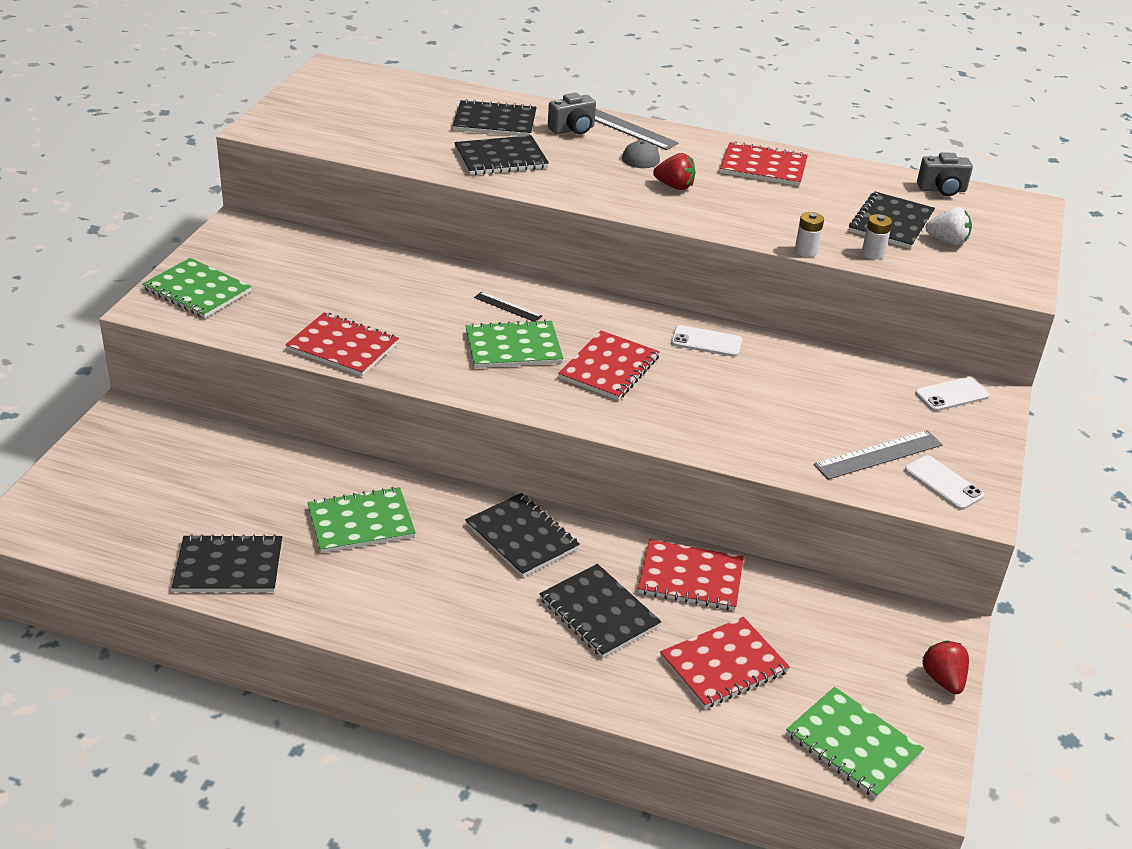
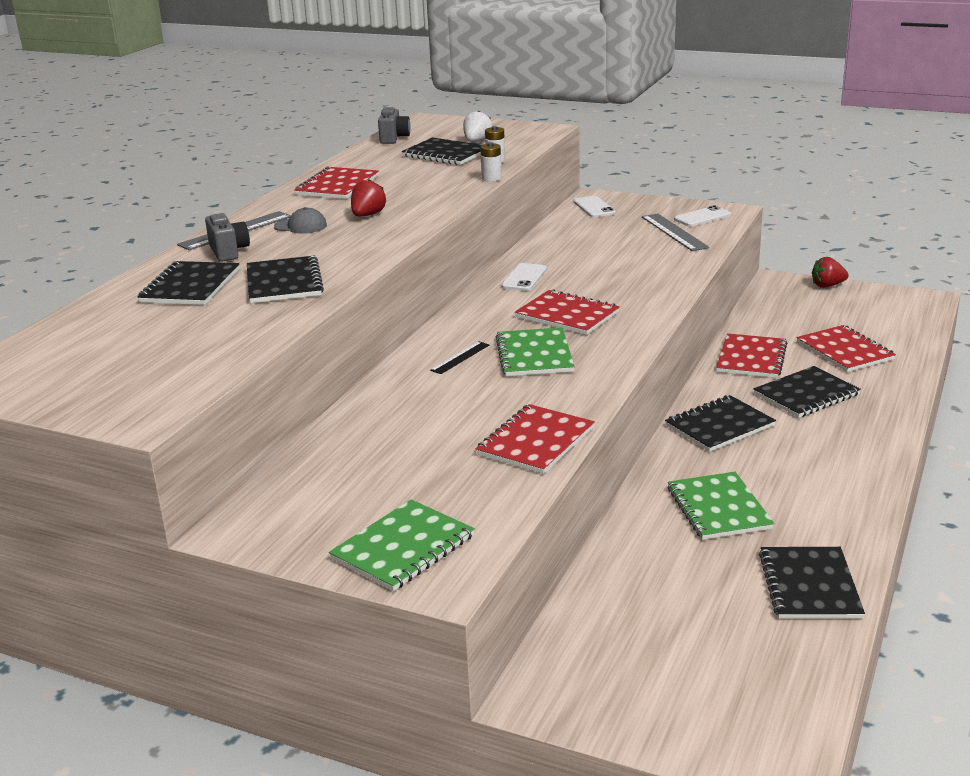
camera: 80 degrees left, 10 degrees down
(853, 744) = (901, 315): green notebook -> none

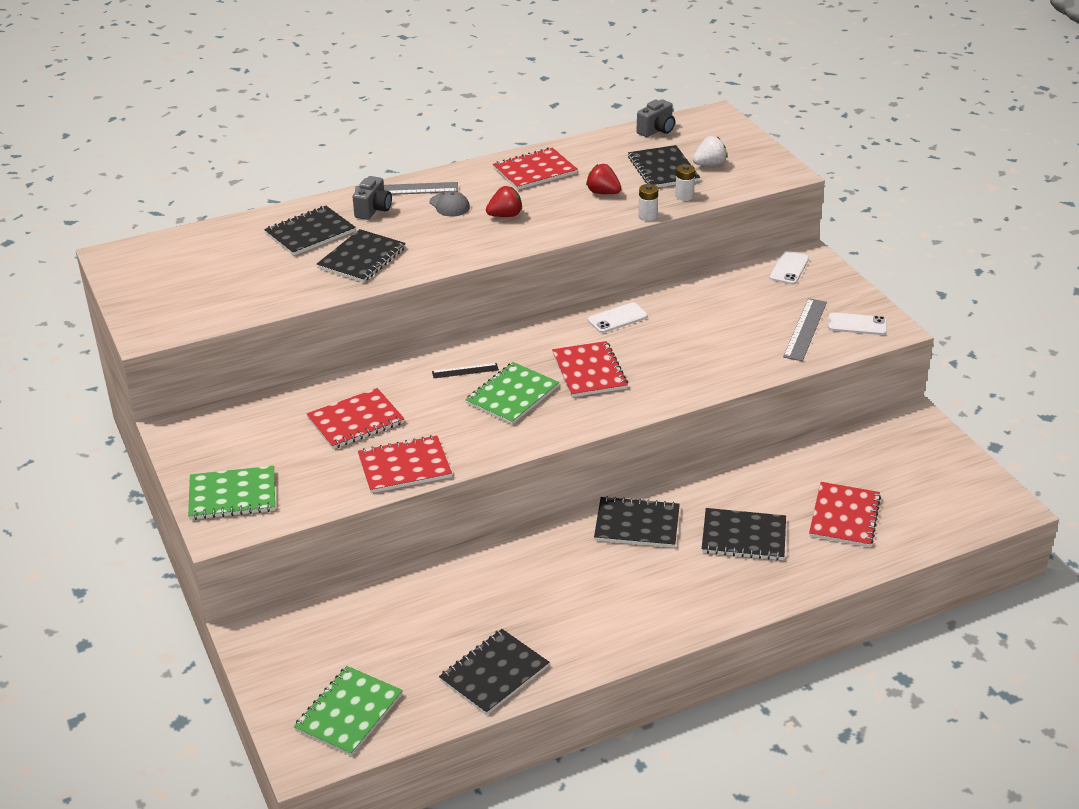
camera: 40 degrees right, 10 degrees up
(718, 508) = (530, 585): green notebook -> green notebook (349, 712)
(751, 358) = (759, 480): red notebook -> red notebook (355, 421)
(827, 286) = (949, 446): red strawberry -> red strawberry (603, 193)

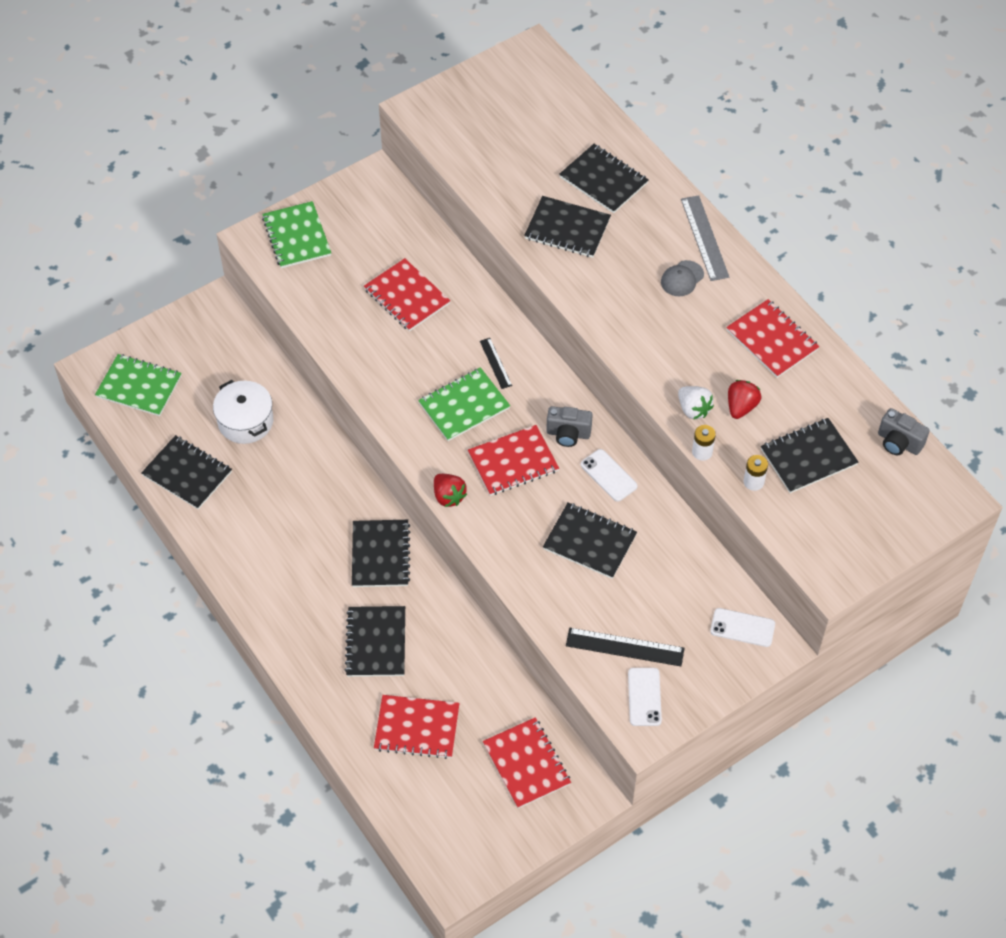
camera: 80 degrees right, 20 degrees up
(373, 210) = (657, 219): grey camera -> grey camera (568, 434)
(404, 466) = (349, 344): red notebook -> red notebook (526, 764)
(433, 617) = (245, 421): none -> white pot
(505, 215) = (673, 328): red strawberry -> red strawberry (448, 496)
(512, 395) = (464, 406): green notebook -> green notebook turned 60 degrees counterclockwise
(690, 336) = (589, 542): none -> black notebook
(709, 164) = (832, 501): white strawberry -> white strawberry (693, 409)
(805, 329) = (625, 647): grey ruler -> black ruler

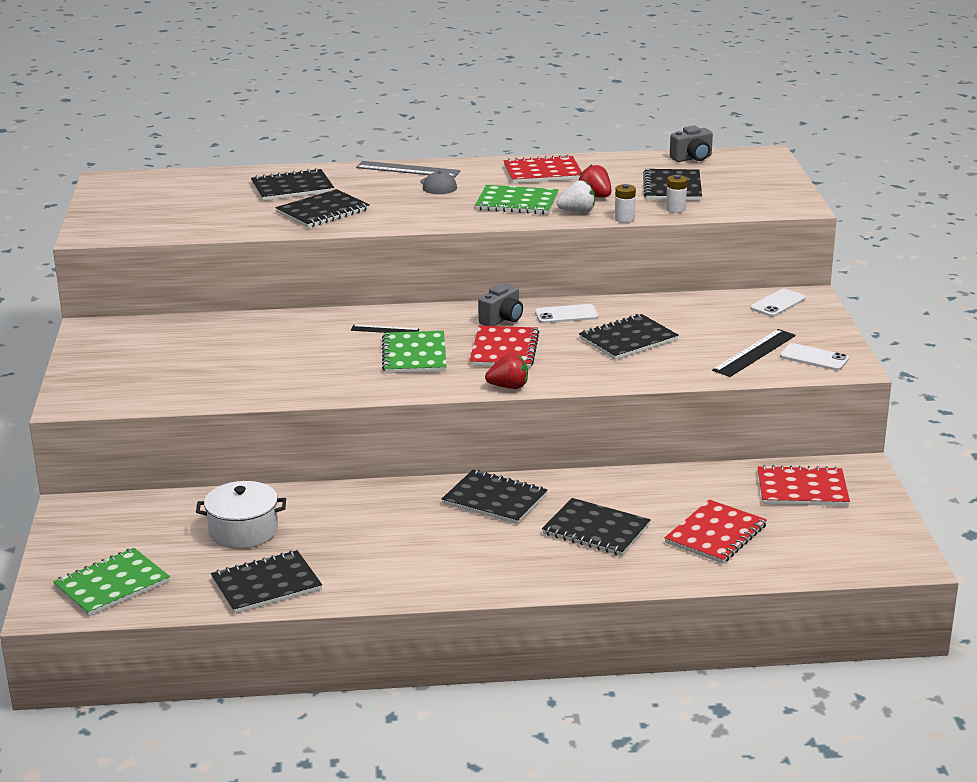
camera: 60 degrees left, 30 degrees down
(297, 236) = (101, 382): green notebook -> green notebook (517, 202)
(407, 296) = (253, 349): red notebook -> none

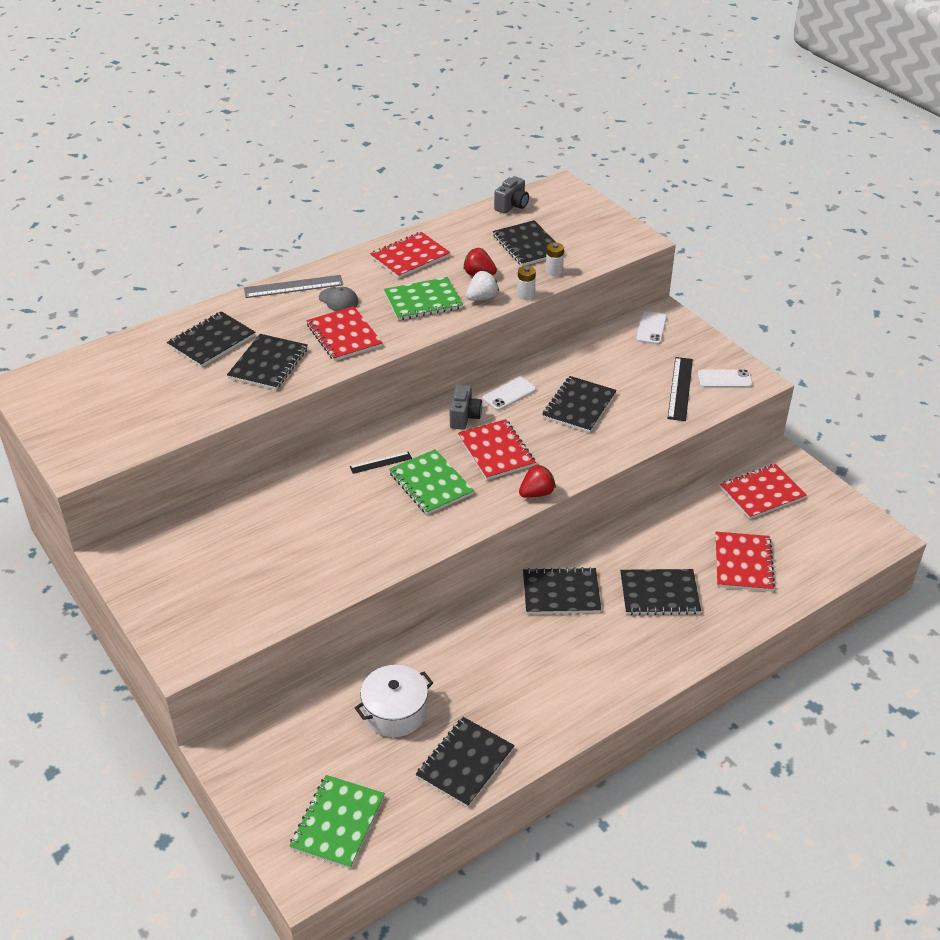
camera: 30 degrees left, 15 degrees up
(413, 208) = (344, 335): none -> red notebook

